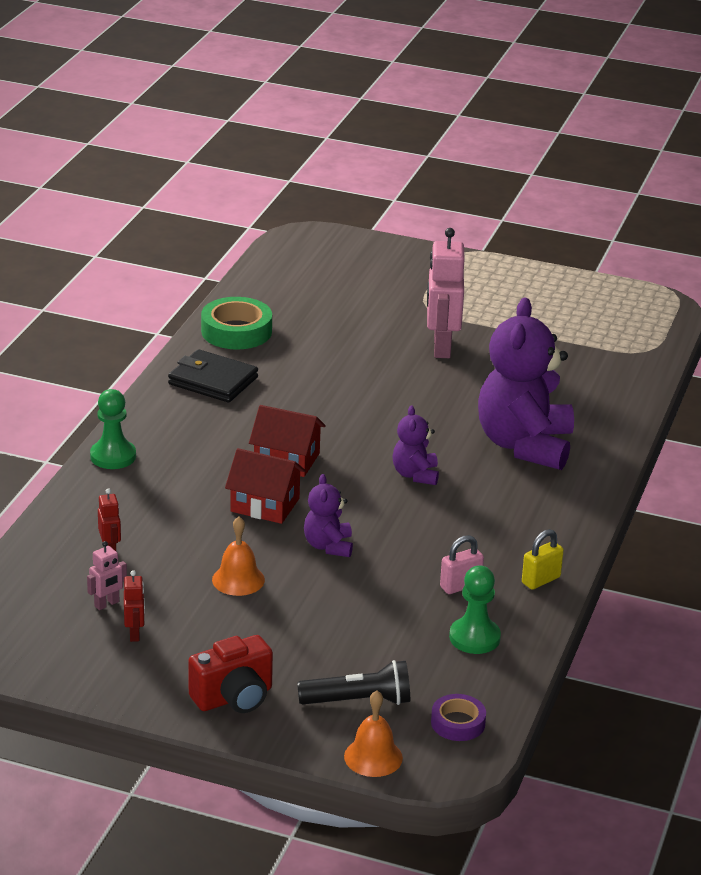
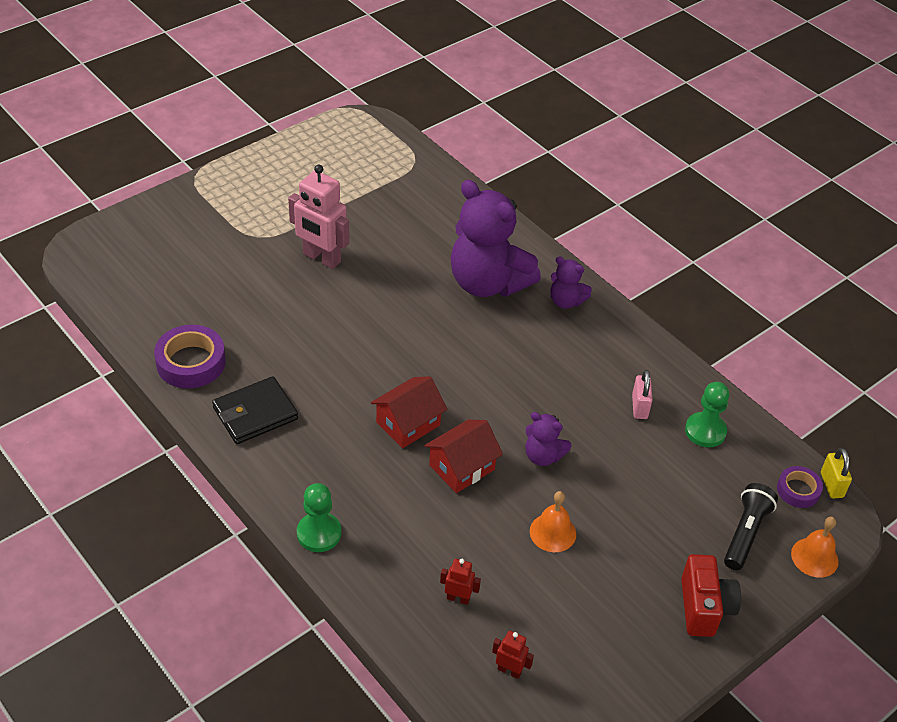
camera: 60 degrees left, 15 degrees up
(107, 604) = (534, 635): pink robot -> none
(135, 634) = (586, 634): red robot -> red robot (509, 670)
(236, 331) = (191, 362): green tape -> purple tape
(415, 475) = (483, 360): purple teddy bear -> purple teddy bear (566, 301)
(541, 580) = (658, 361): yellow padlock -> yellow padlock (831, 485)

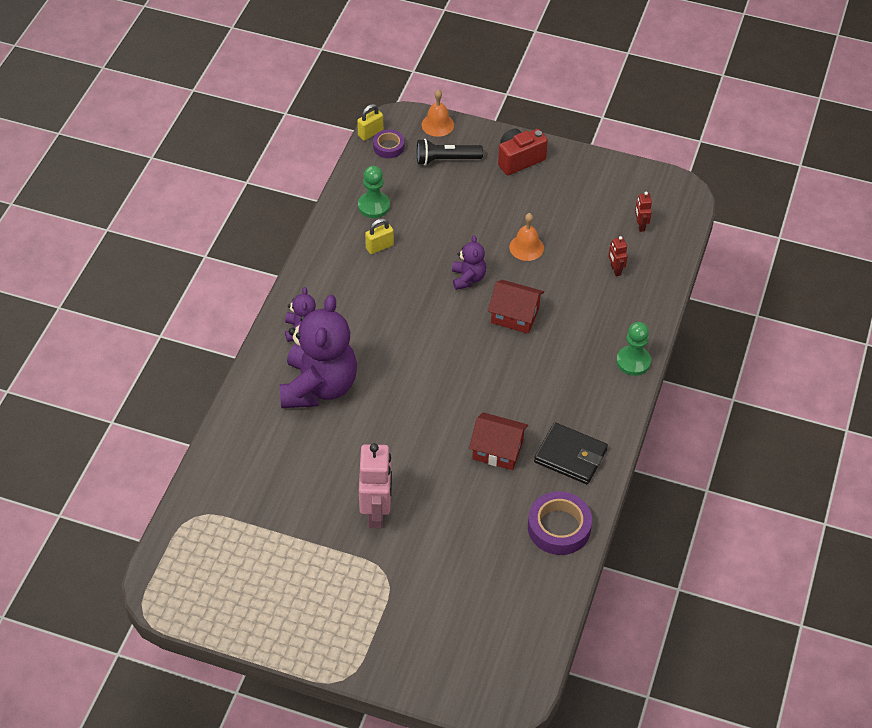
camera: 120 degrees left, 5 degrees up
(408, 423) = (502, 363): red house -> red house (497, 450)
(639, 407) = (379, 247): pink padlock -> yellow padlock

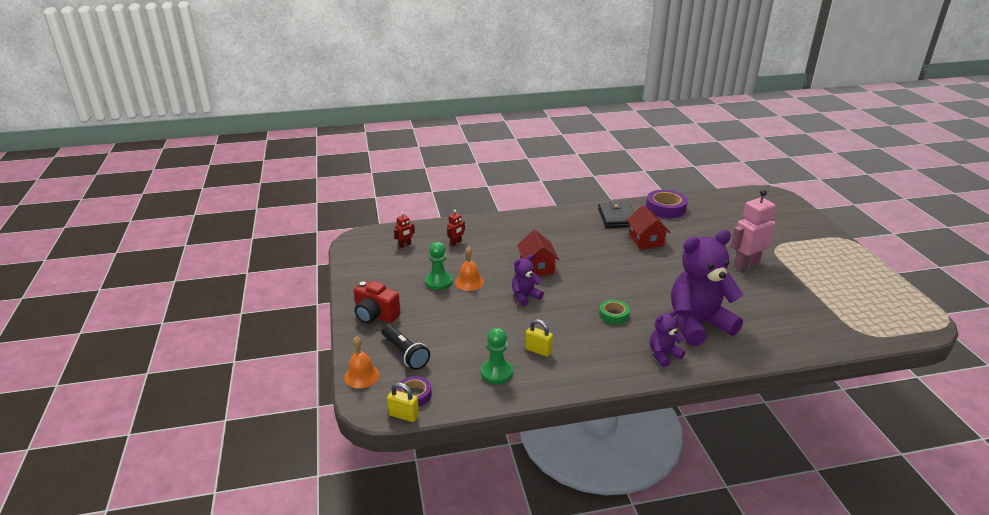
camera: 120 degrees left, 20 degrees down
(385, 330) = (613, 315): none -> green tape
(633, 361) = (525, 218): green pawn -> green pawn (438, 282)

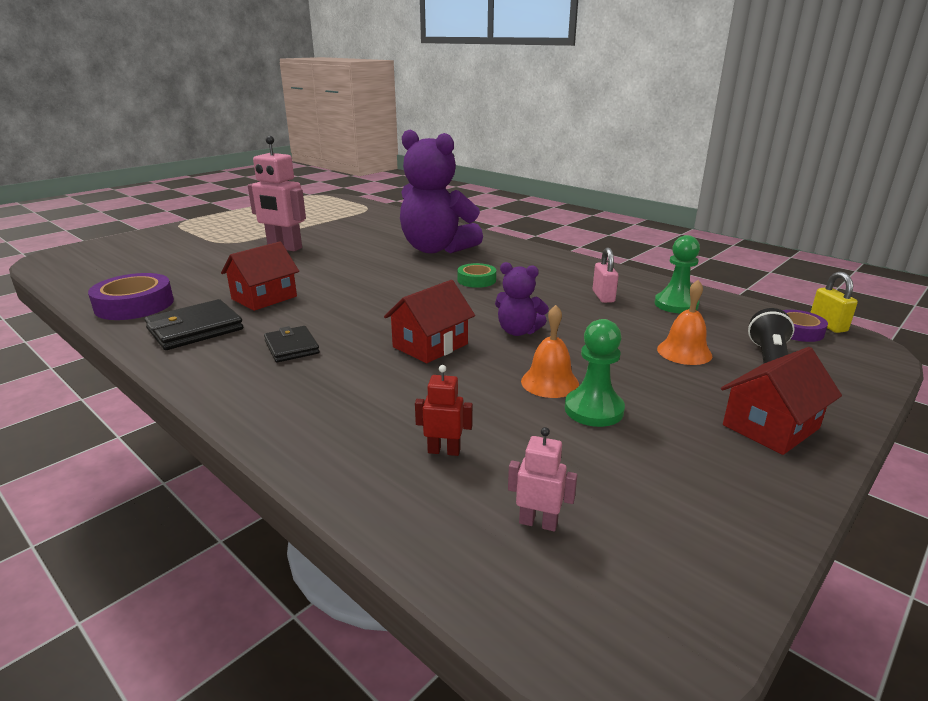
camera: 125 degrees left, 5 degrees down
(361, 376) = (860, 374): orange bell -> orange bell (684, 352)
(375, 315) = (770, 426): red camera -> red house
(405, 245) = (538, 523): red robot -> pink robot
(538, 350) = (603, 296): yellow padlock -> pink padlock
(572, 235) = (291, 347): none -> black wallet
(663, 355) = (509, 252): purple teddy bear -> none

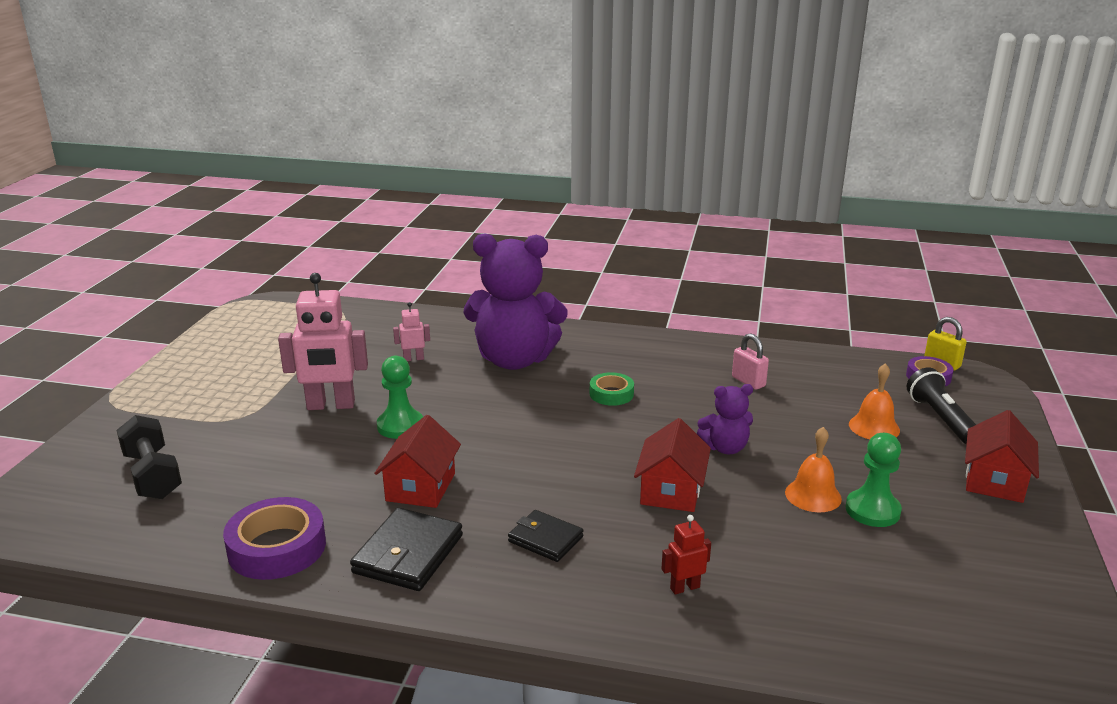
camera: 30 degrees left, 0 degrees up
(139, 257) = (152, 475): none -> black dumbbell
(444, 451) = (814, 592): red robot -> red robot (684, 587)
(538, 523) = (942, 622): pink robot -> pink robot (413, 359)
(676, 304) = (815, 374): green pawn -> green pawn (400, 426)

